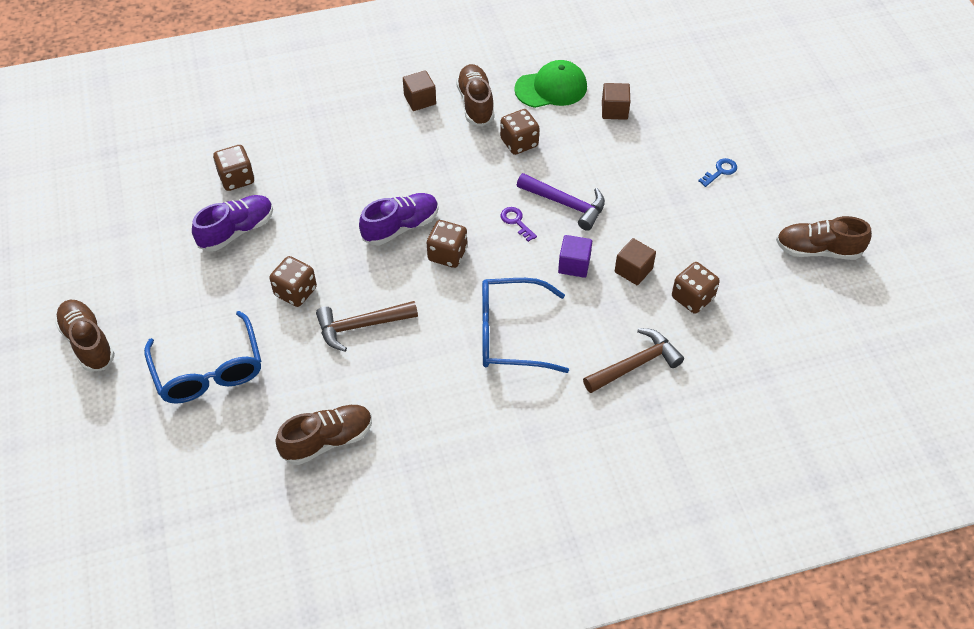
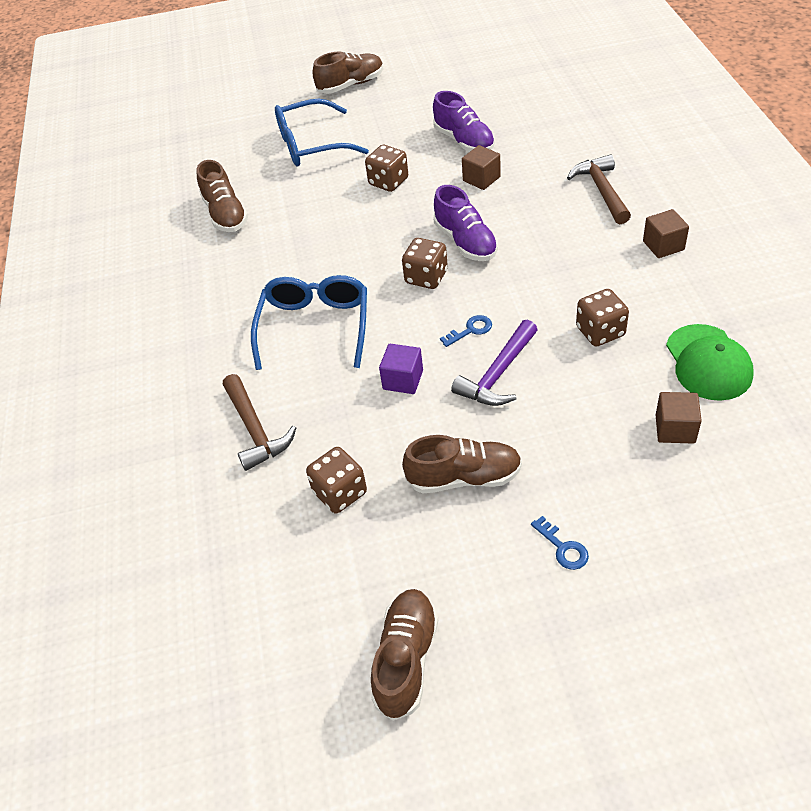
camera: 100 degrees right, 5 degrees down
(236, 178) = (530, 133): brown dice -> none
(361, 326) = (343, 224): brown hammer -> brown hammer (601, 191)
(475, 103) = (665, 292): brown shoe -> brown shoe (464, 477)
(516, 222) = (470, 330): purple key -> blue key
(633, 270) = (389, 435): brown cube -> brown cube (481, 179)

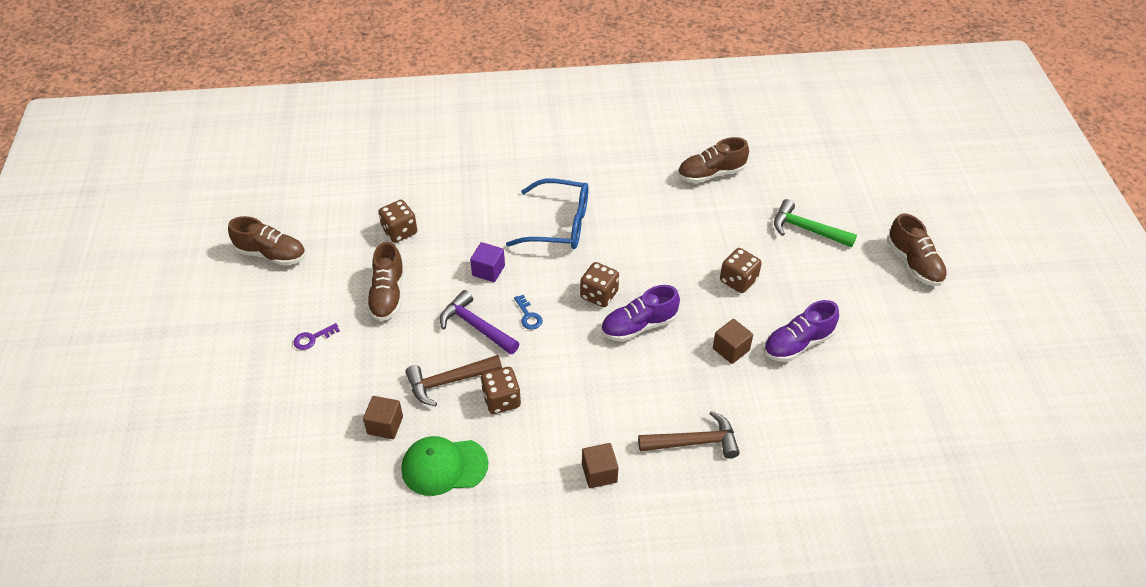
camera: 90 degrees right, 0 degrees up
(255, 430) = (468, 191): brown hammer -> brown hammer (449, 381)
(311, 145) = (807, 229): blue glasses -> green hammer
(563, 548) = (312, 338): blue key -> purple key

